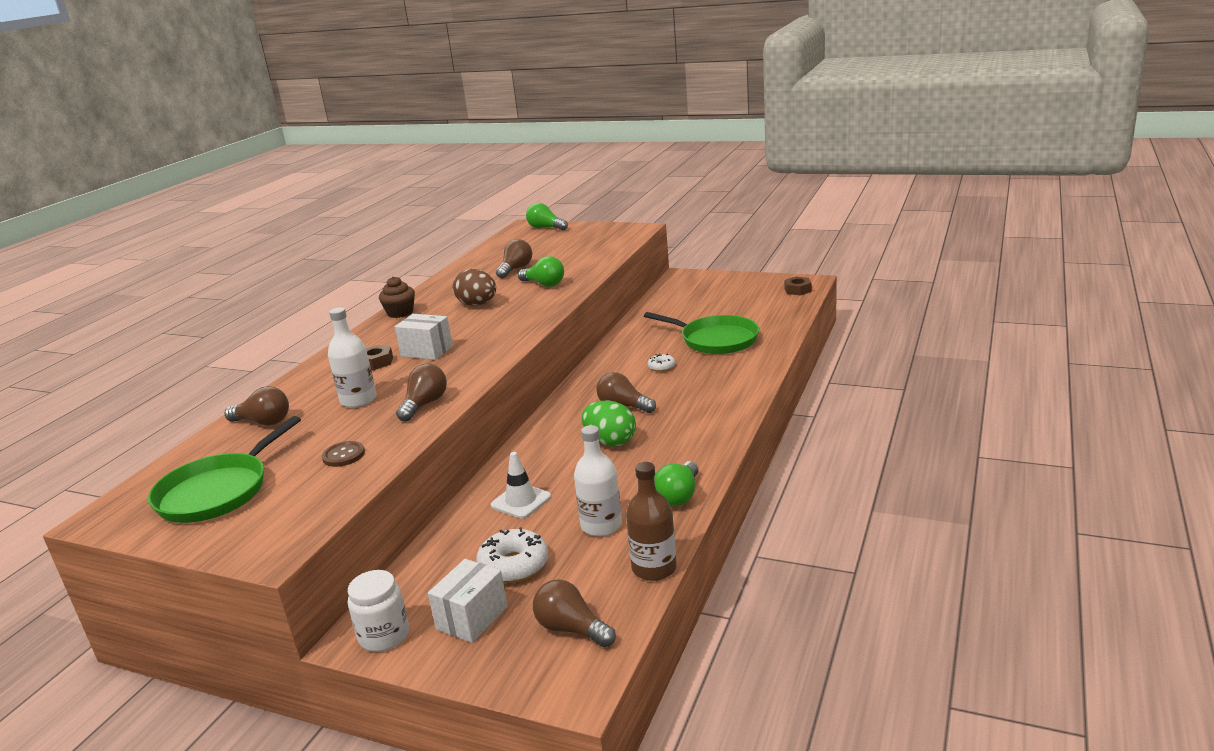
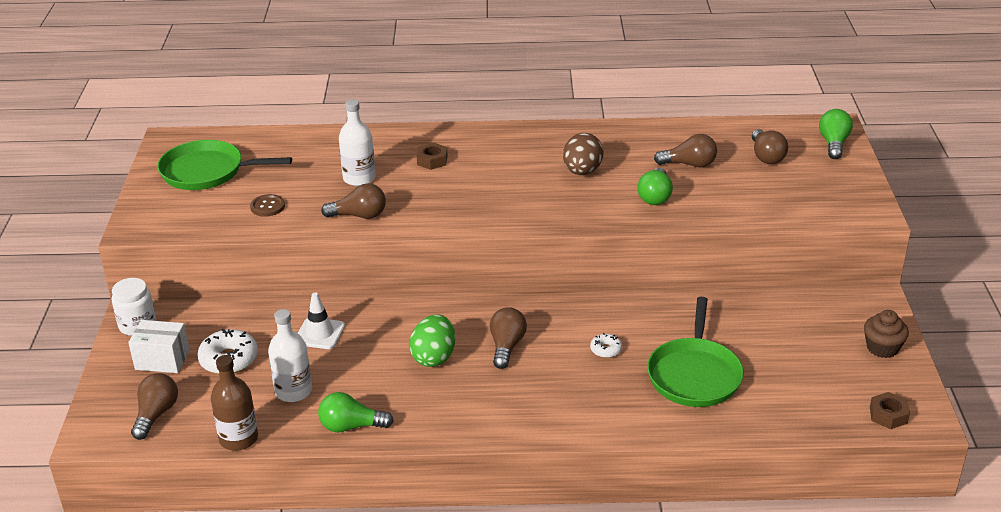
camera: 65 degrees right, 10 degrees up
(264, 422) = (311, 148): brown light bulb -> brown light bulb (766, 156)
(400, 313) = (544, 133): brown cupcake -> brown cupcake (882, 348)
(427, 351) = (463, 179): white box -> none

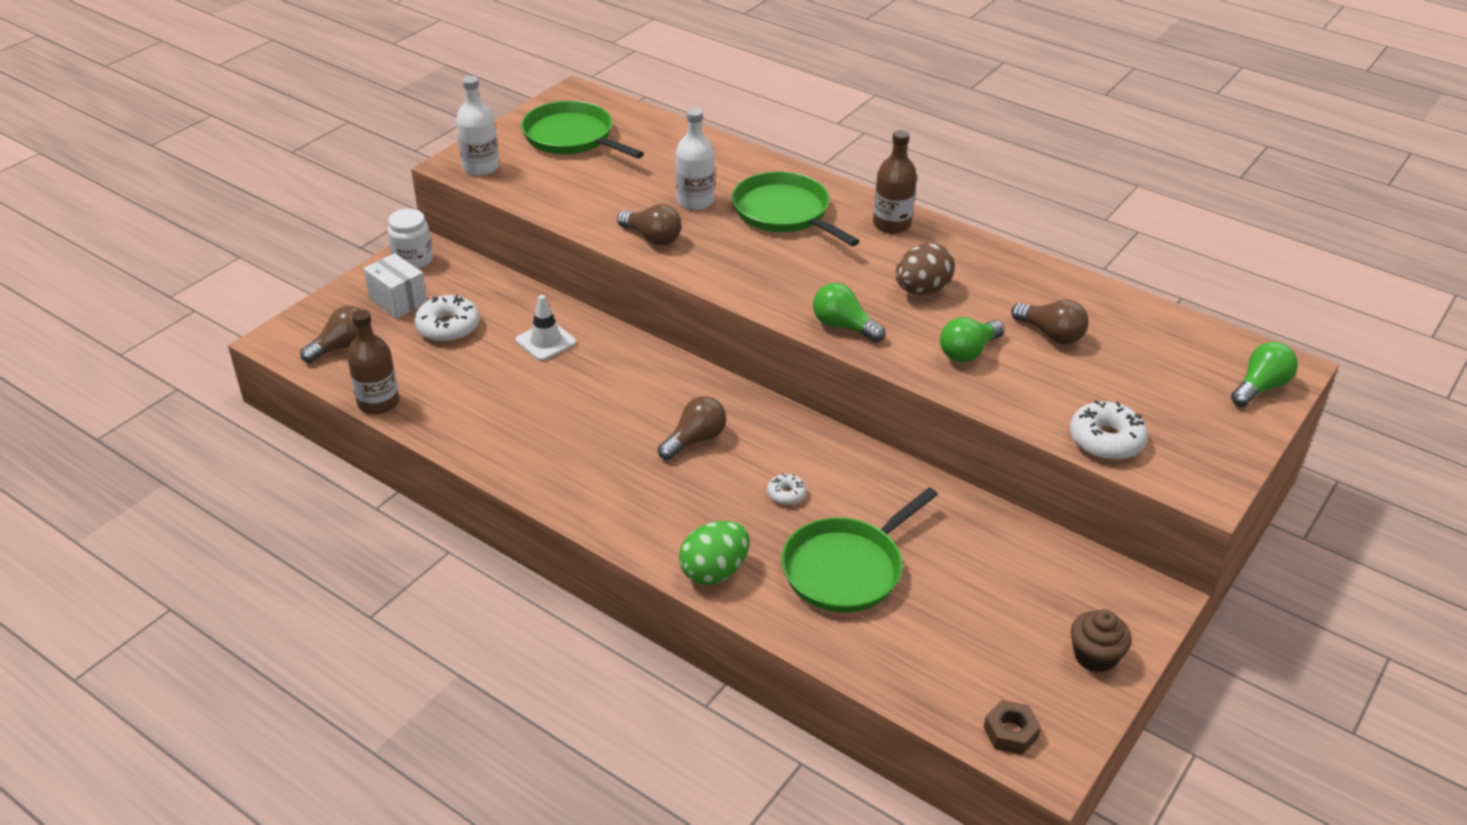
camera: 35 degrees right, 5 degrees up
(267, 206) = (584, 193): brown button -> none
(293, 391) = (466, 383): white bottle -> white bottle (480, 167)
(351, 426) = (476, 441): green light bulb -> green light bulb (843, 326)
(432, 160) = (784, 213): brown nut -> green pan
(434, 357) = (617, 415): green egg -> green egg (714, 571)
(513, 138) = (892, 224): none -> brown bottle
(766, 156) = (1154, 365): brown light bulb -> none
(791, 211) = (1106, 440): none -> white donut

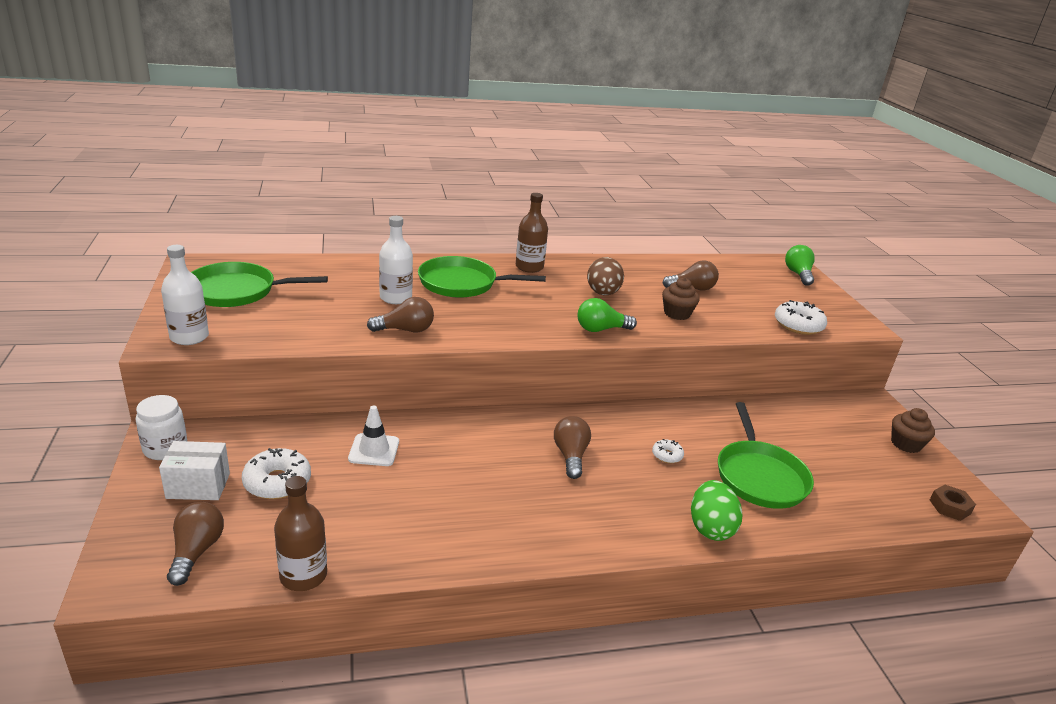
camera: 50 degrees left, 10 degrees down
(968, 352) = (677, 313): green light bulb -> brown cupcake

